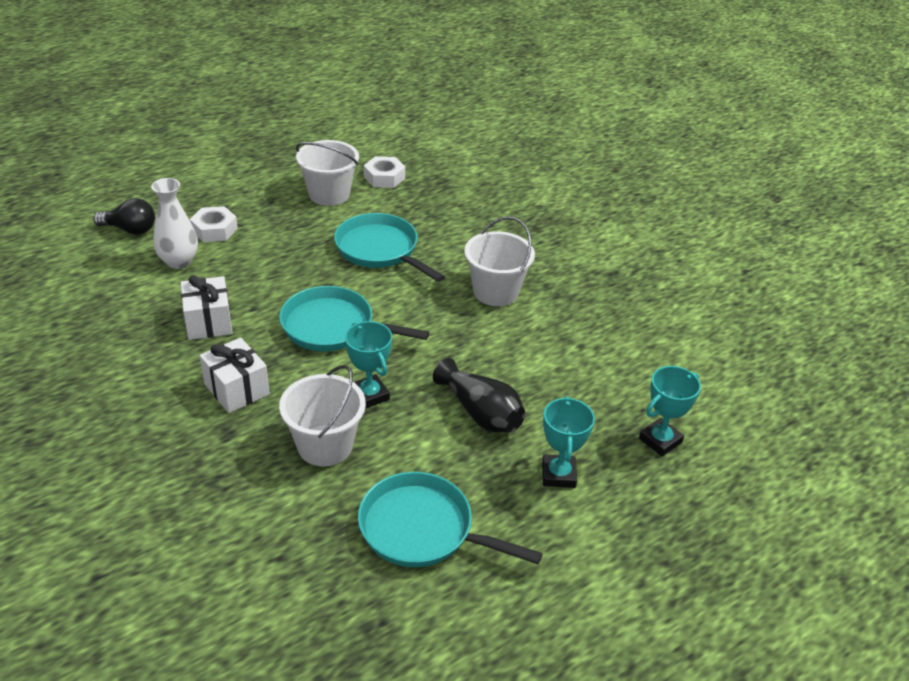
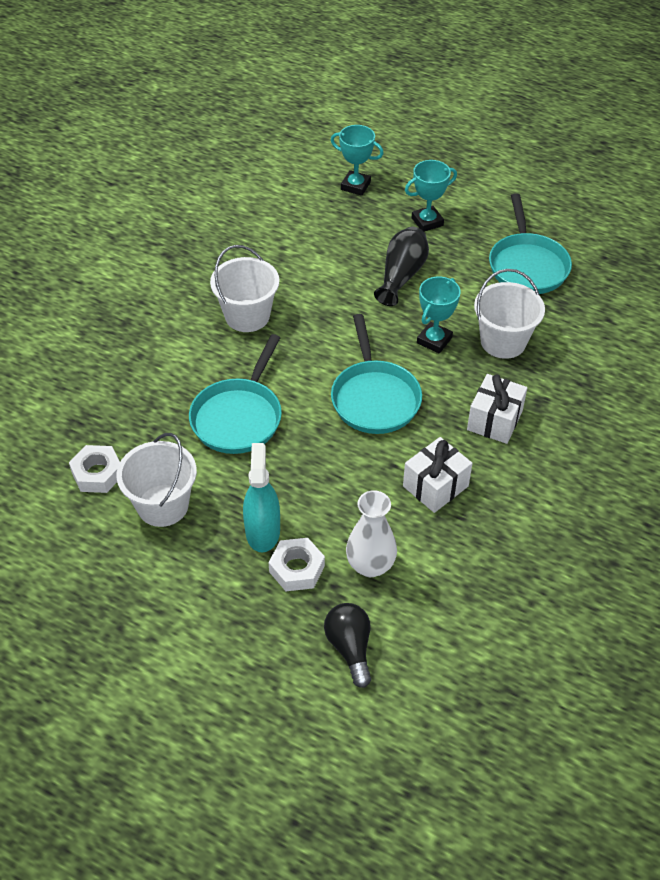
camera: 115 degrees left, 10 degrees up
(261, 226) = (262, 531): none -> turquoise spray bottle

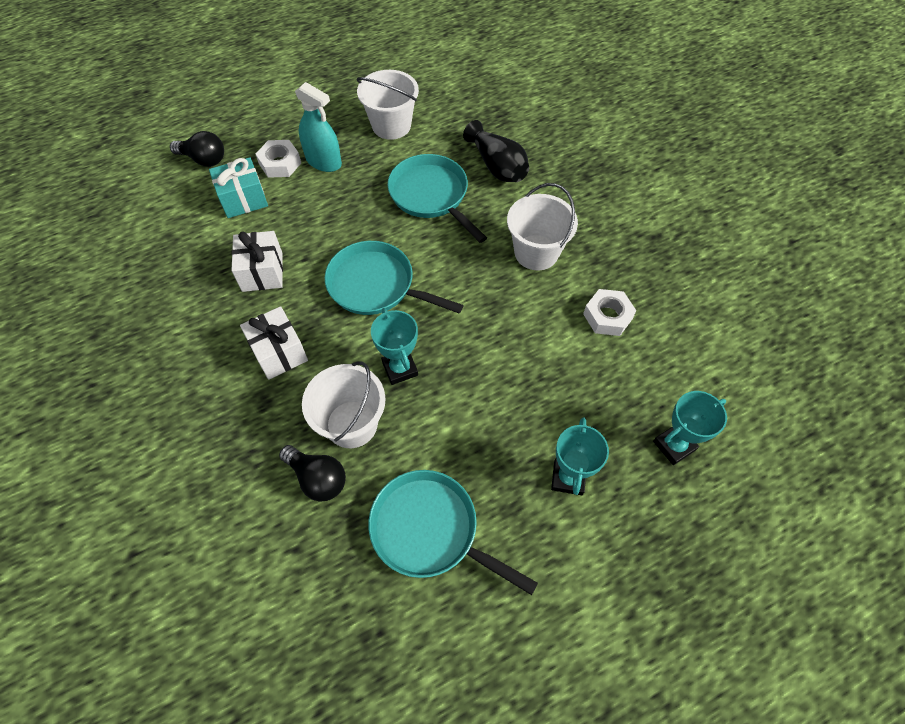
camera: 125 degrees right, 10 degrees up
(97, 473) = (446, 107): white nut -> white nut (607, 316)
(370, 565) = (243, 199): white vase -> turquoise gift
(401, 275) = (502, 398): black vase -> black vase (497, 166)
(557, 336) = (317, 478): none -> black light bulb

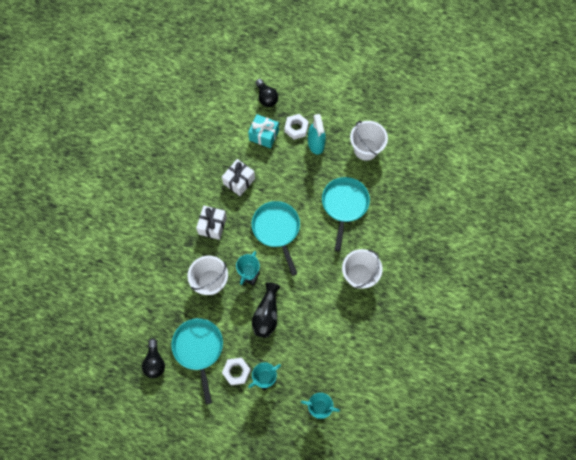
camera: 45 degrees right, 10 degrees up
(317, 478) = (180, 292): black light bulb -> black light bulb (155, 362)
(497, 166) = (390, 215): black vase -> black vase (266, 314)
(607, 316) = (355, 333): white nut -> white nut (236, 372)

